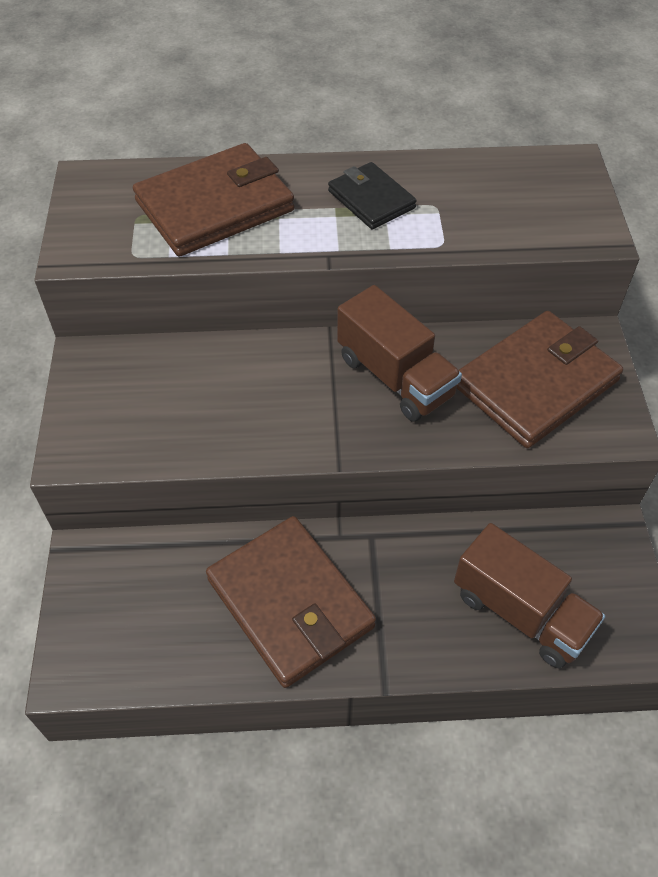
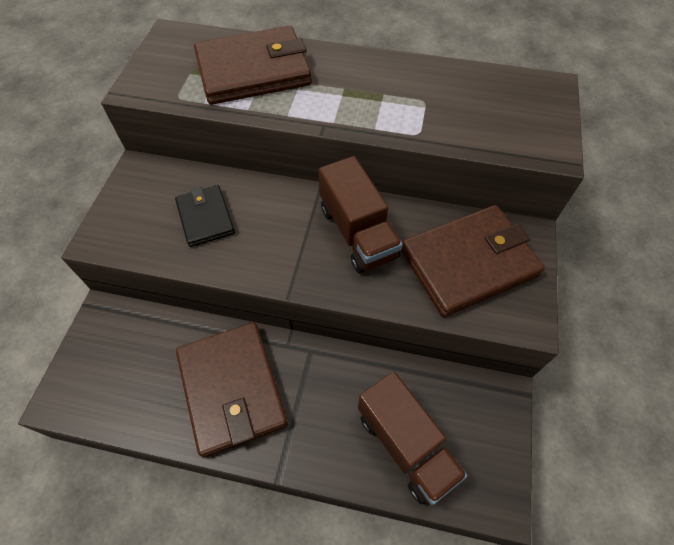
camera: 15 degrees right, 5 degrees up
(371, 199) = (374, 87): black wallet -> black wallet (205, 217)

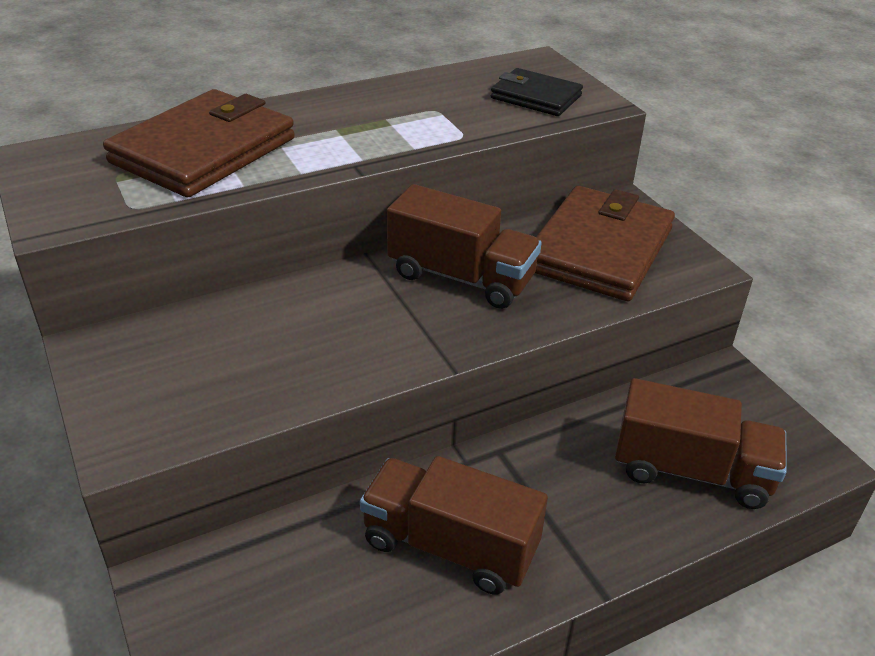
camera: 40 degrees left, 20 degrees down
(205, 217) = (258, 349): black wallet -> black wallet (535, 97)
(232, 389) = (450, 546): brown wallet -> brown truck

